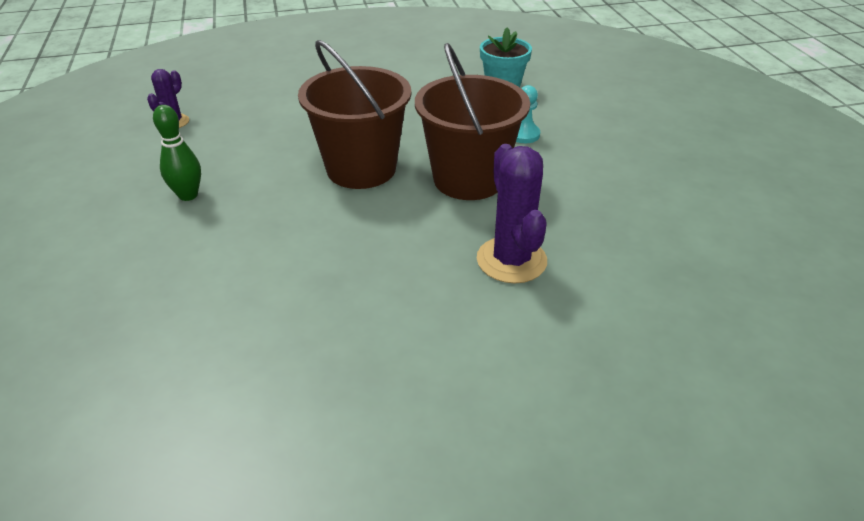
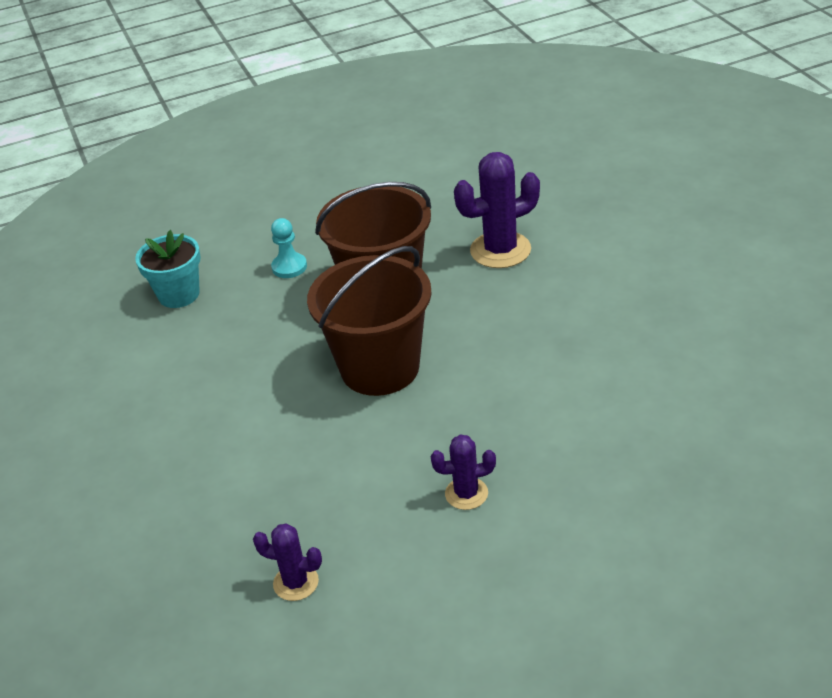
camera: 95 degrees left, 0 degrees up
(188, 195) = (466, 493): green bowling pin -> purple cactus

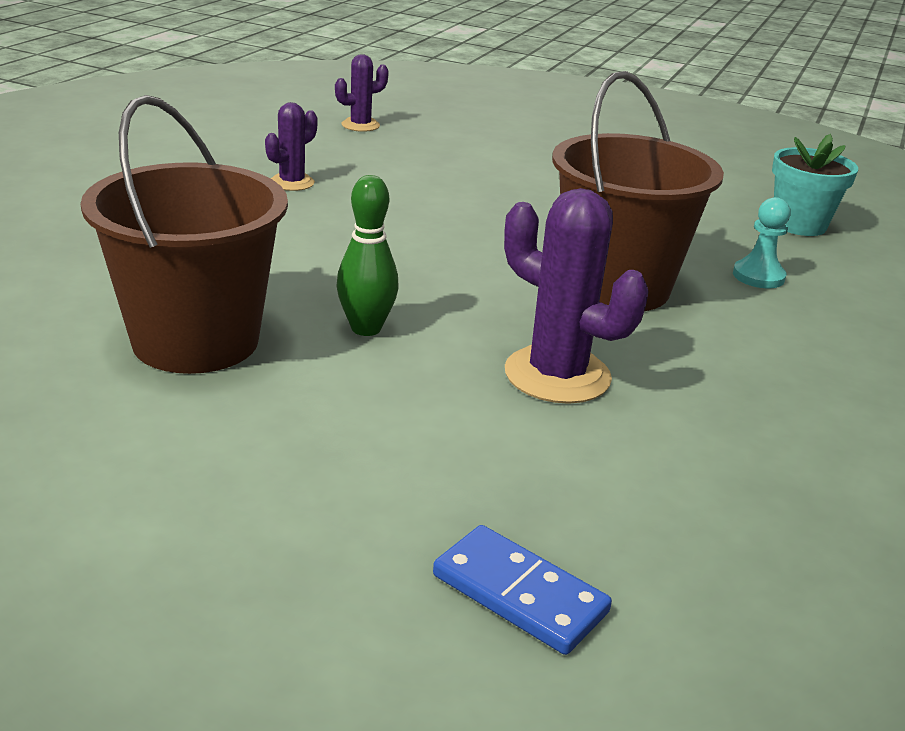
camera: 130 degrees right, 10 degrees down
(380, 368) = (499, 229): brown bucket -> brown bucket (195, 341)
(500, 250) = (557, 375): purple cactus -> purple cactus turned 75 degrees counterclockwise
(564, 314) = (366, 328): none -> green bowling pin
(631, 179) = (519, 594): none -> blue domino

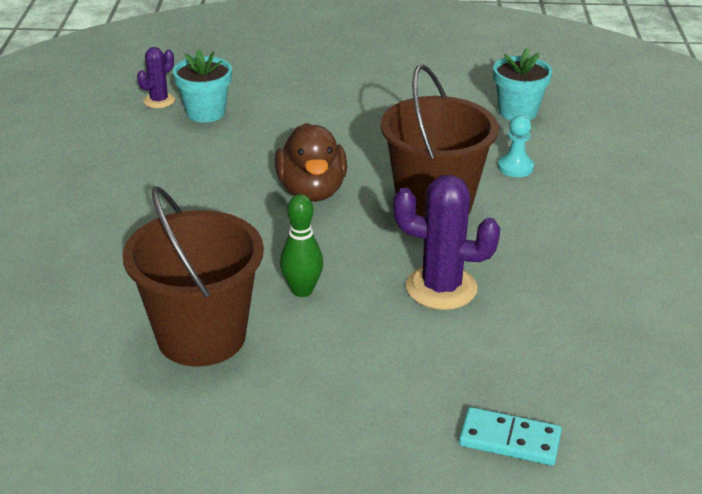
camera: 20 degrees left, 5 degrees up
(292, 183) = (154, 176): purple cactus -> none
(403, 145) = (205, 113): none -> turquoise flower pot
(466, 237) = (312, 191): none -> brown duck
(519, 594) = (509, 440): blue domino -> turquoise domino

